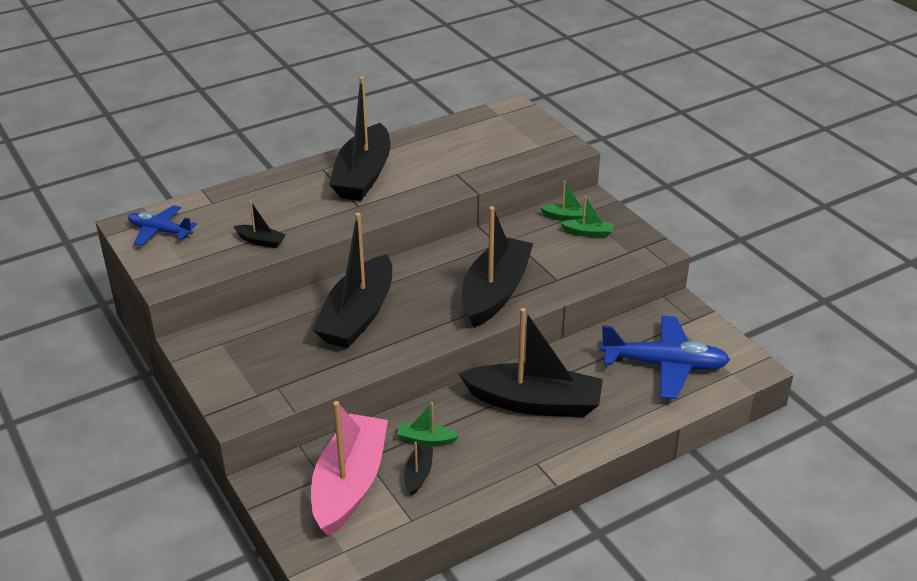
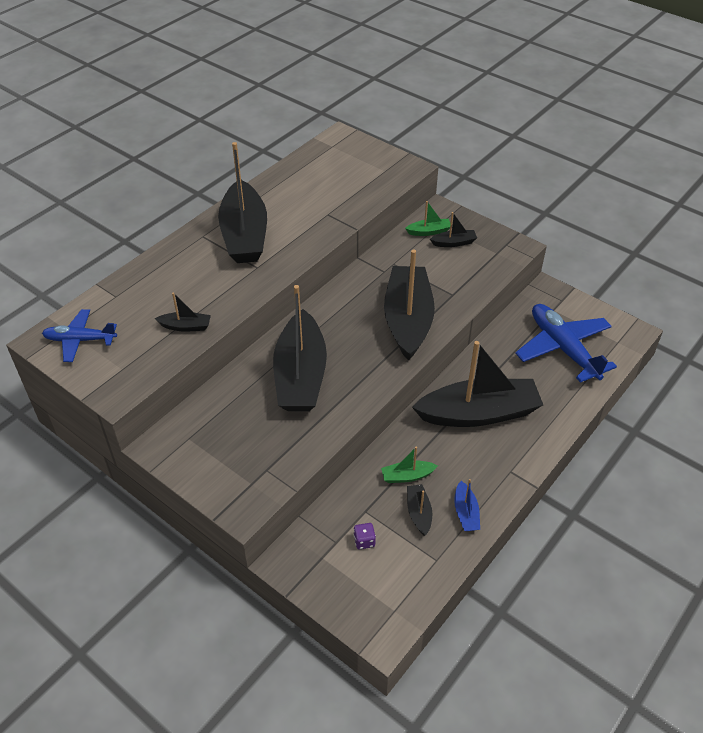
camera: 20 degrees left, 10 degrees up
(349, 484) = (364, 541): pink boat -> purple dice
(466, 487) = (466, 513): none -> blue boat
(588, 233) = (454, 243): green boat -> black boat
(664, 365) = (563, 348): blue plane -> blue plane turned 105 degrees counterclockwise

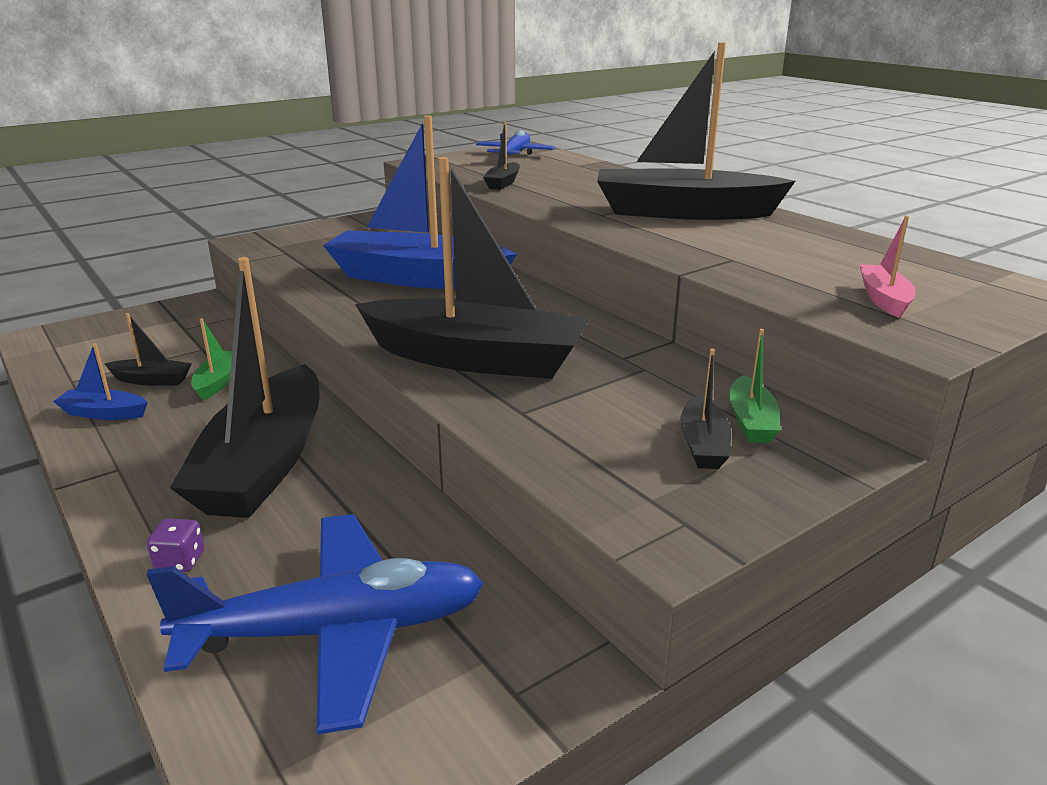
camera: 105 degrees right, 20 degrees down
(301, 375) = (416, 278): black boat -> blue boat
(364, 541) = (162, 342): purple dice -> purple dice (180, 561)
(366, 173) = (883, 299): none -> pink boat

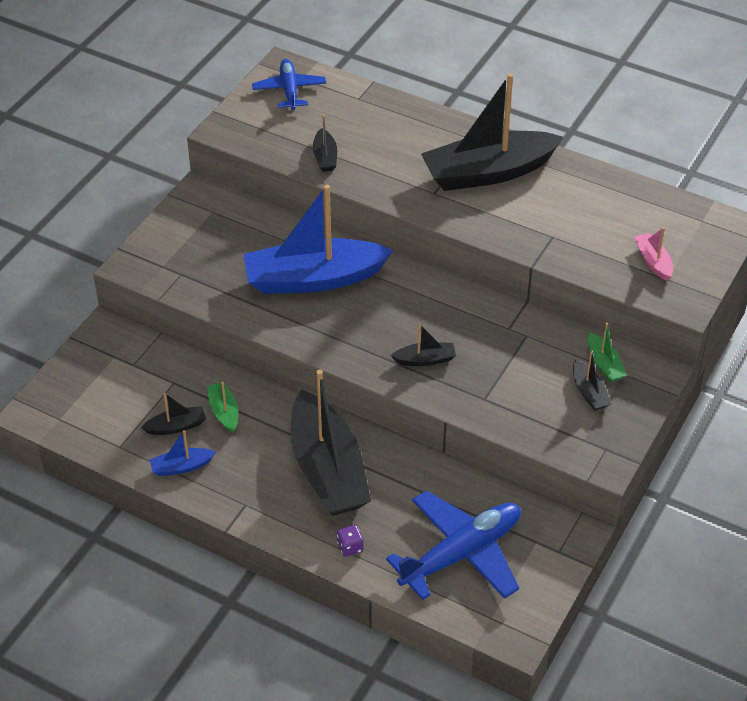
camera: 25 degrees left, 20 degrees up
(476, 359) = (425, 359): black boat -> black boat, size x0.42

